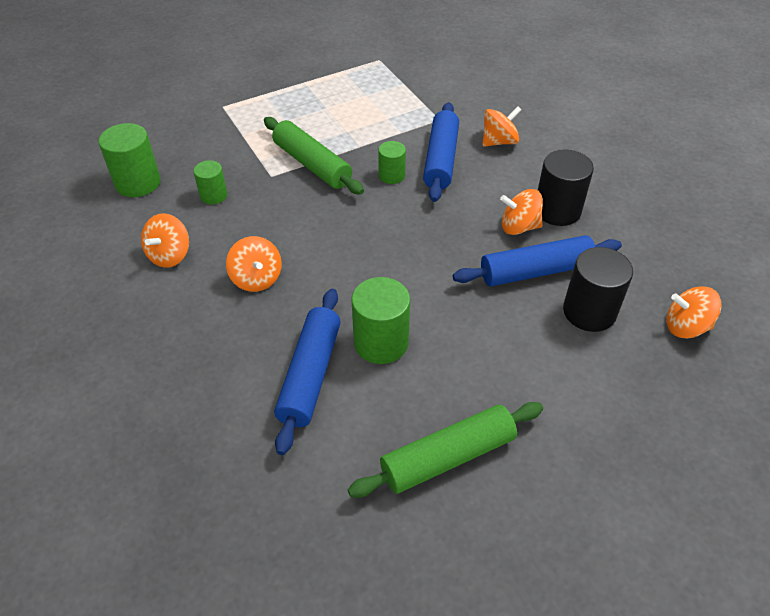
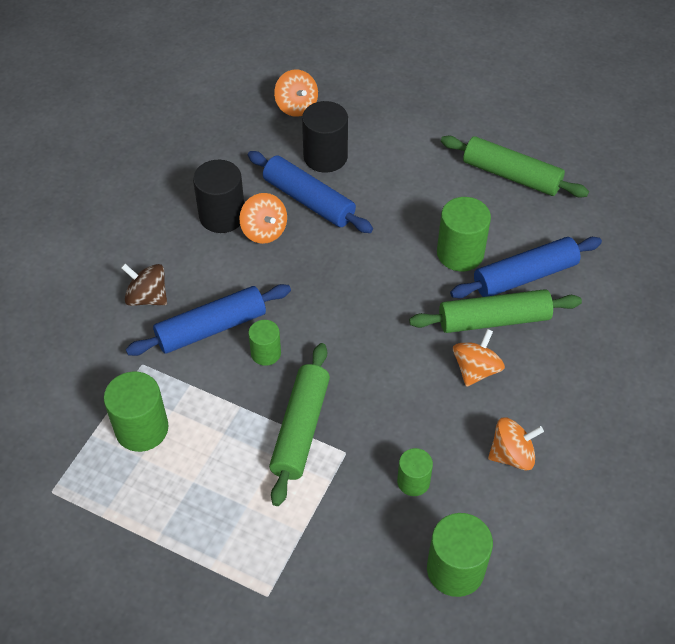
camera: 125 degrees left, 5 degrees up
(288, 320) = (494, 320): none -> green rolling pin
(387, 102) = (142, 428): none -> green cylinder
(499, 141) = (147, 297): orange spinning top -> brown spinning top

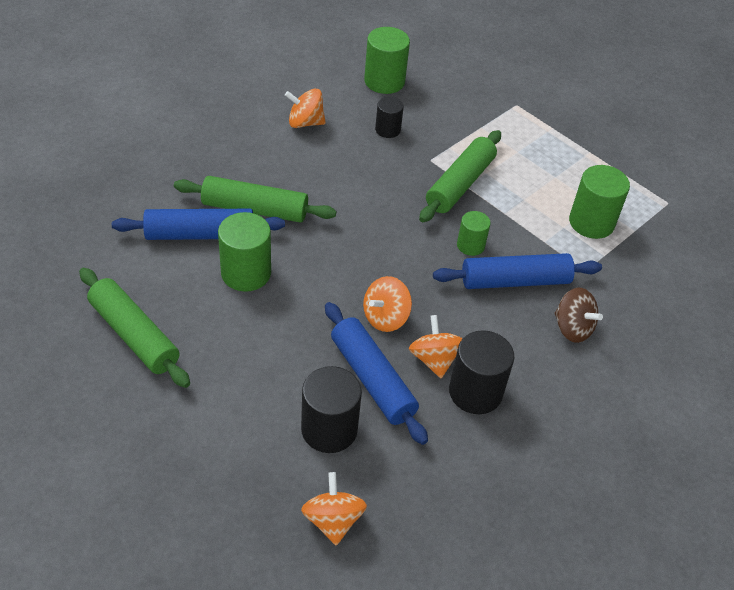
camera: 165 degrees left, 5 degrees down
(413, 481) = (387, 130): green cylinder -> black cylinder
(476, 369) = (296, 180): orange spinning top -> orange spinning top (385, 317)

